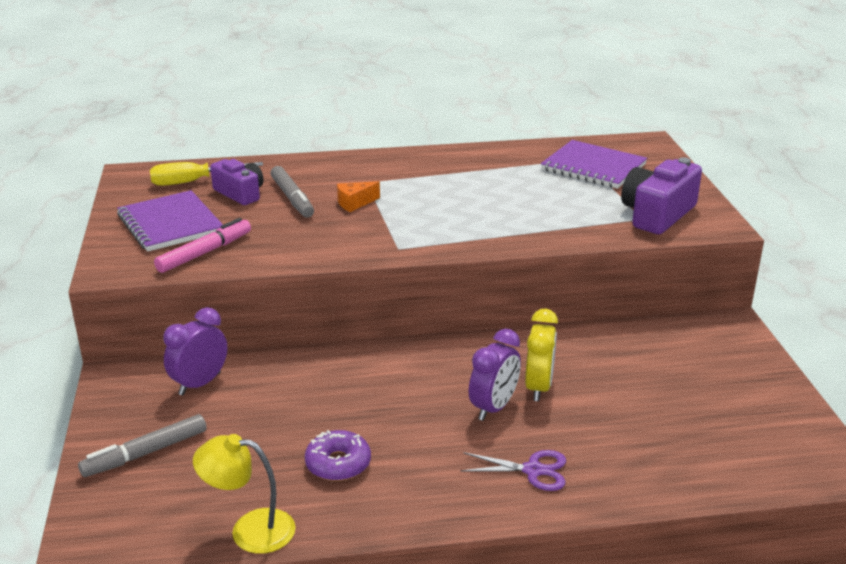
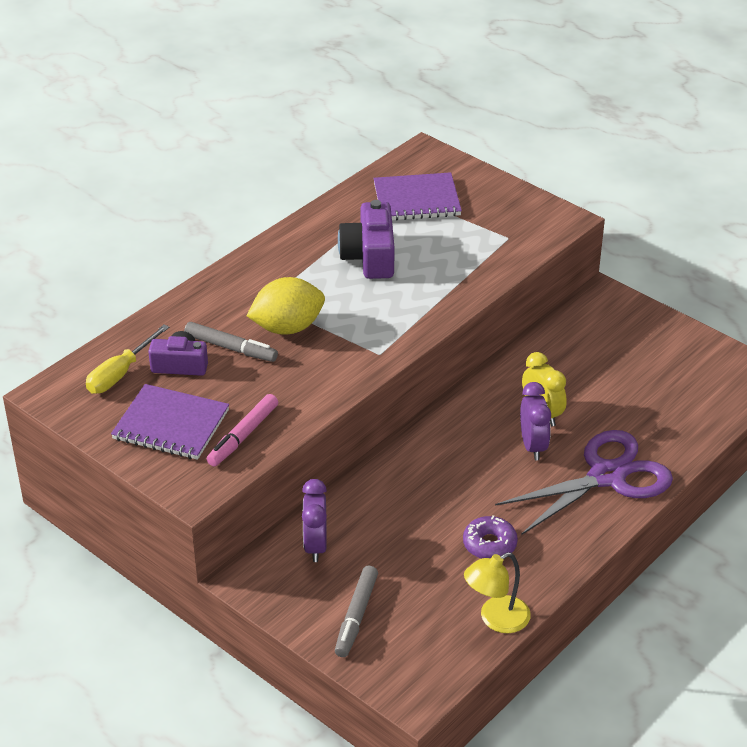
camera: 40 degrees left, 10 degrees up
(205, 253) = (243, 436): pink marker -> pink marker turned 150 degrees counterclockwise
(354, 203) = (287, 328): orange cheese -> yellow lemon
(533, 470) = (607, 476): purple scissors -> purple scissors, size x2.16
(657, 214) = (514, 228): purple camera -> purple camera (370, 257)

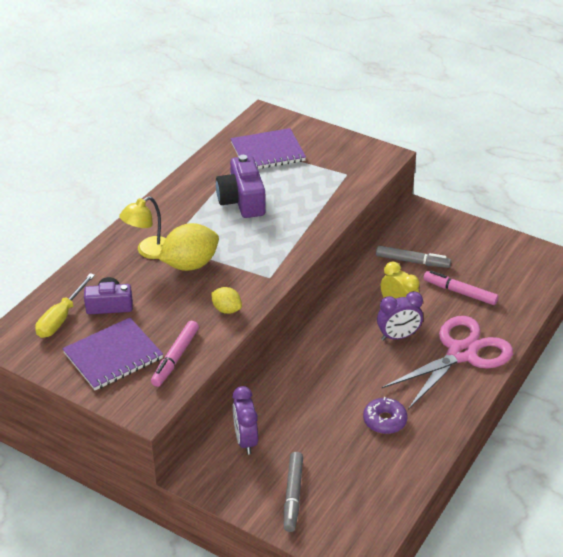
camera: 10 degrees left, 0 degrees up
(171, 425) = (113, 356): purple notebook -> purple notebook turned 45 degrees counterclockwise
(231, 348) = (148, 286): grey marker -> grey marker (412, 261)
(318, 386) = (226, 309): none -> yellow lemon
(496, 619) = (405, 482): yellow lamp -> yellow lamp (148, 251)
(533, 446) = (398, 336): purple clock -> purple clock turned 90 degrees clockwise
(607, 476) = (461, 353): purple scissors -> pink scissors
(625, 401) = (460, 292): none -> pink marker

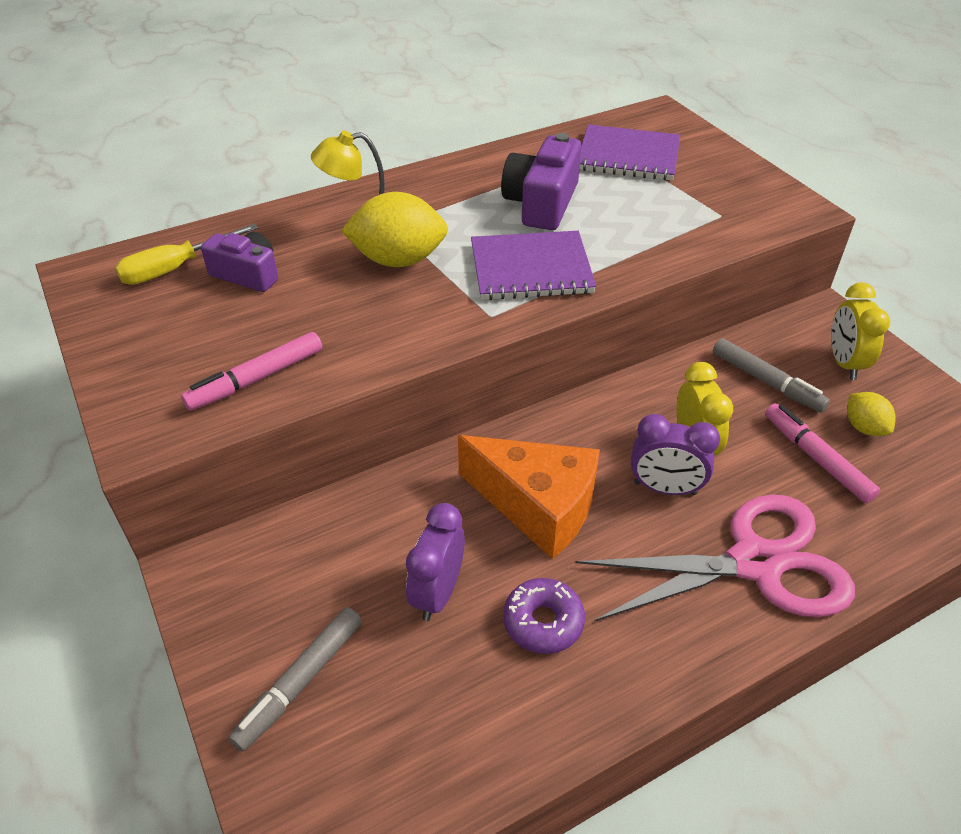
camera: 30 degrees right, 5 degrees up
(113, 356) = (183, 342): purple notebook -> purple notebook (531, 269)
(226, 309) = (390, 338): yellow lemon -> yellow lemon (864, 427)
(245, 440) = (310, 551): purple clock -> purple clock (437, 593)
(343, 371) = (537, 507): none -> orange cheese
(444, 236) = (844, 363): none -> yellow clock

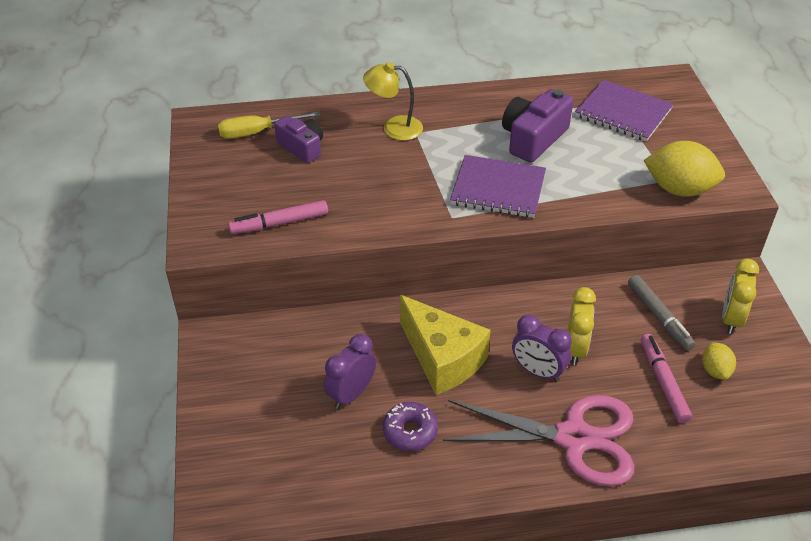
camera: 20 degrees right, 0 degrees up
(300, 682) = (247, 420): grey marker -> none
(398, 260) = (407, 160): yellow lemon -> yellow lemon (679, 189)
(537, 507) = (442, 358): orange cheese -> yellow cheese

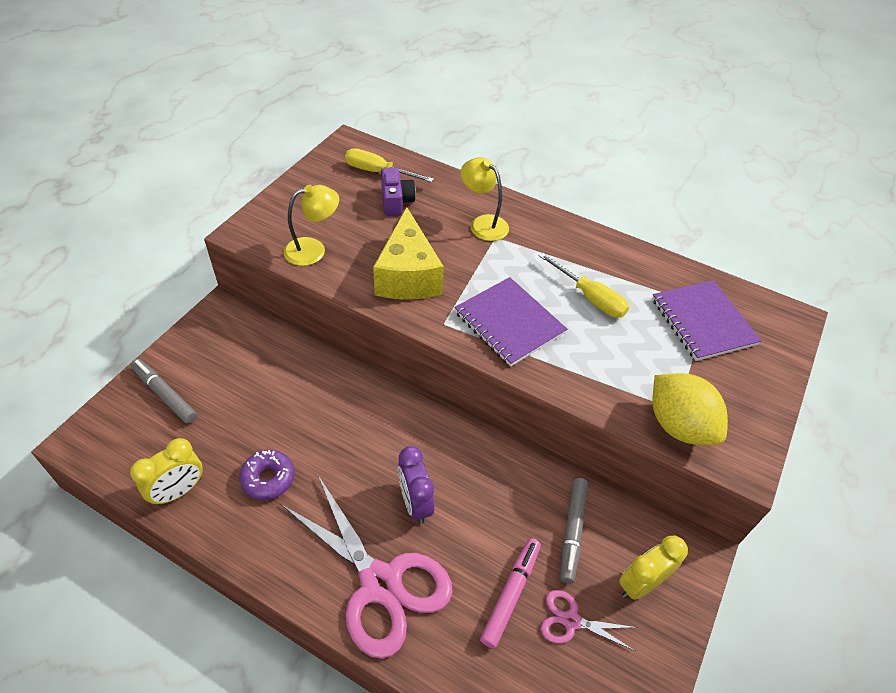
camera: 35 degrees right, 5 degrees up
(243, 432) = (165, 394): none -> grey marker
(279, 223) = (313, 250): pink marker -> yellow lamp
(351, 394) = (262, 418): purple clock -> none
(442, 358) = (354, 438): yellow cheese -> yellow cheese (408, 275)
(533, 138) = (590, 297): purple camera -> yellow screwdriver
(575, 349) = (467, 506): yellow clock -> yellow clock (178, 491)
(715, 370) = (571, 620): yellow lemon -> pink scissors

